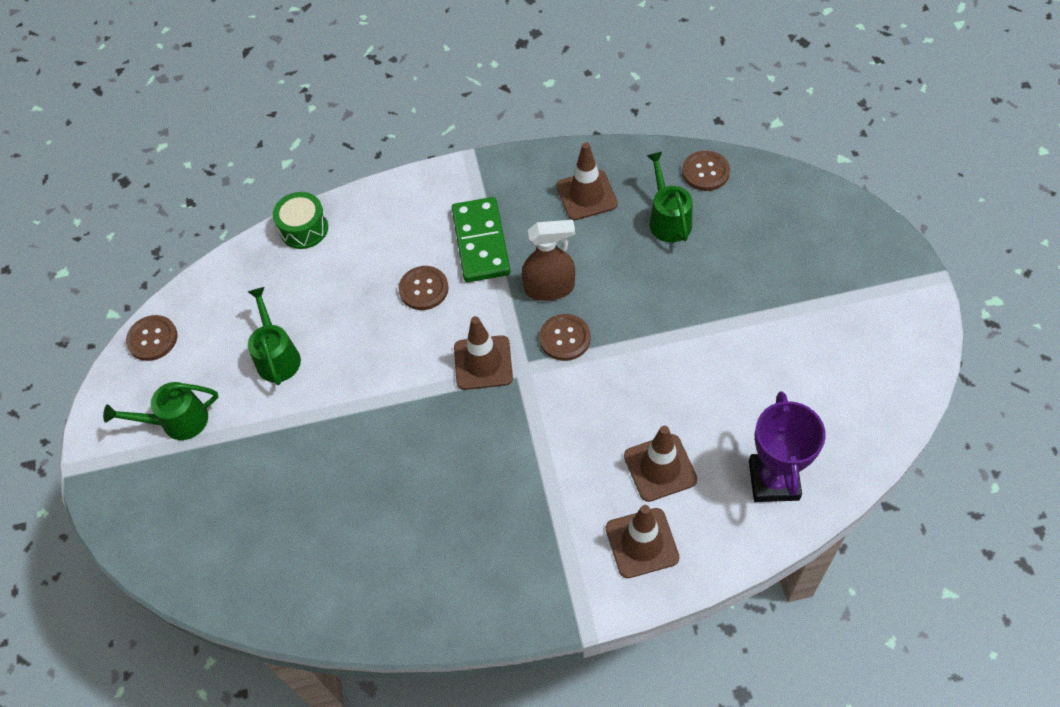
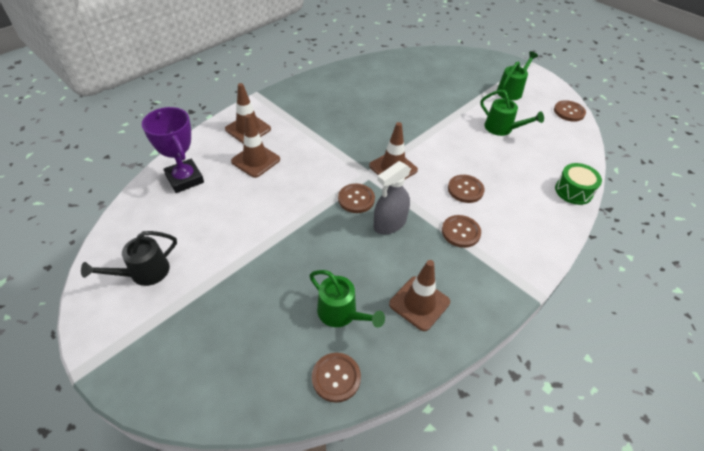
camera: 140 degrees right, 10 degrees down
(480, 242) = (460, 232): green domino -> brown button
(550, 288) = (389, 223): brown spray bottle -> grey spray bottle
(859, 354) = (144, 273): none -> black watering can

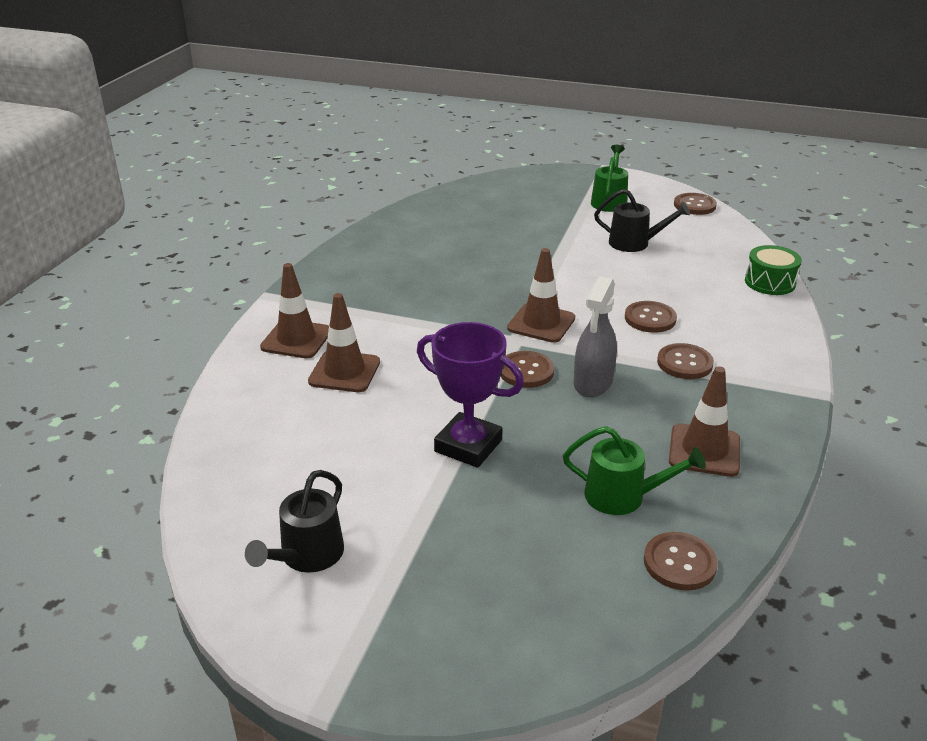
camera: 25 degrees left, 15 degrees down
(185, 179) = (257, 427): purple trophy -> purple trophy (468, 446)
(502, 129) = (635, 243): green watering can -> black watering can

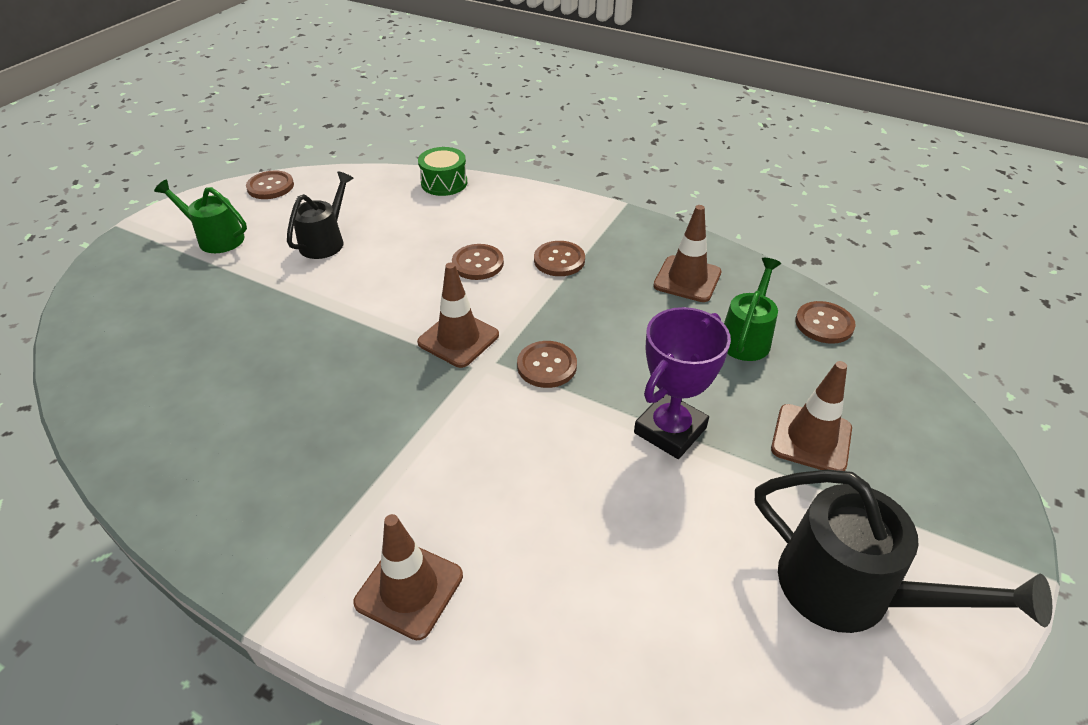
camera: 80 degrees left, 10 degrees up
(306, 556) = (851, 591): black watering can -> black watering can, size x1.59
(344, 372) = (507, 533): brown traffic cone -> brown traffic cone (811, 439)
(593, 383) = (578, 322): grey spray bottle -> none

